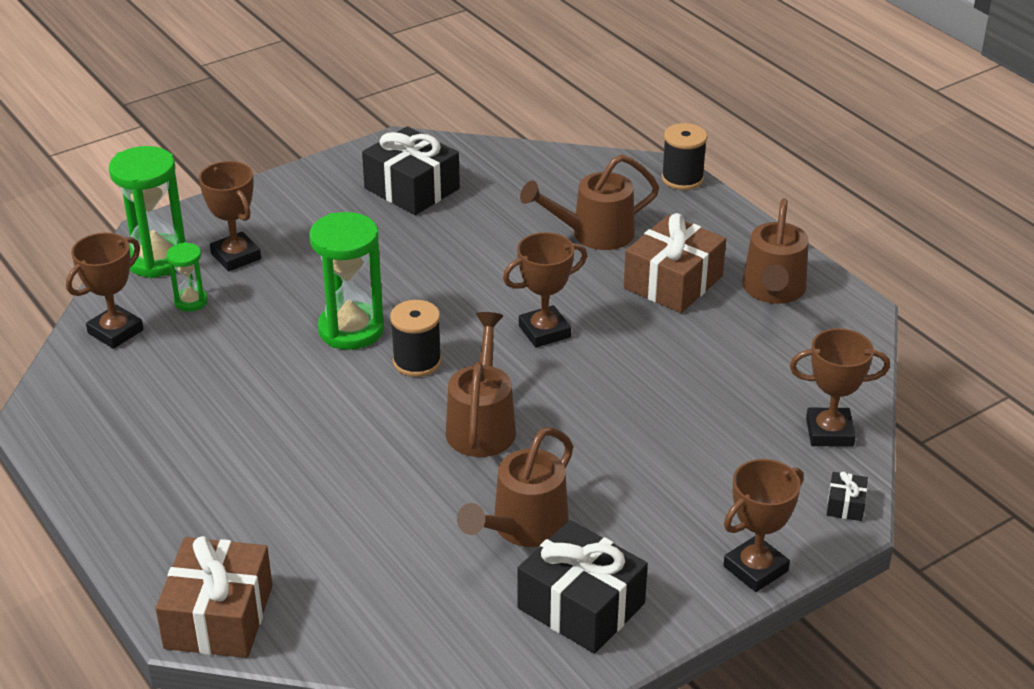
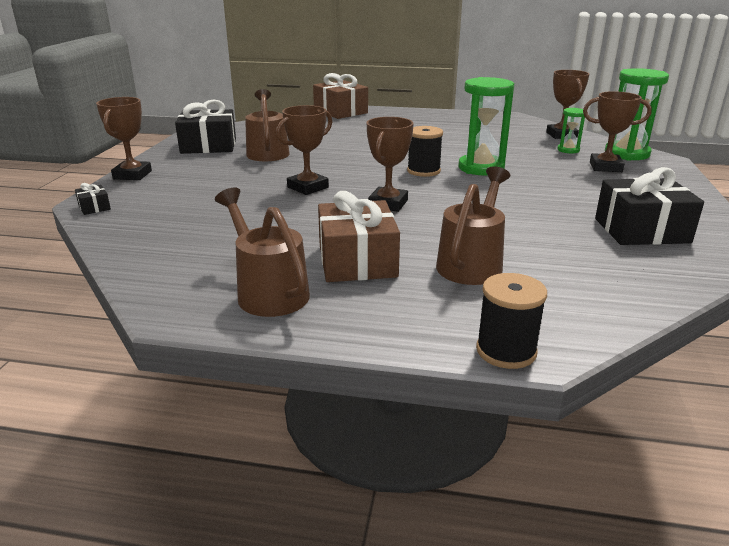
camera: 135 degrees right, 10 degrees down
(482, 424) = (346, 167): brown watering can -> none
(829, 432) = (131, 230): brown trophy -> brown trophy (308, 187)

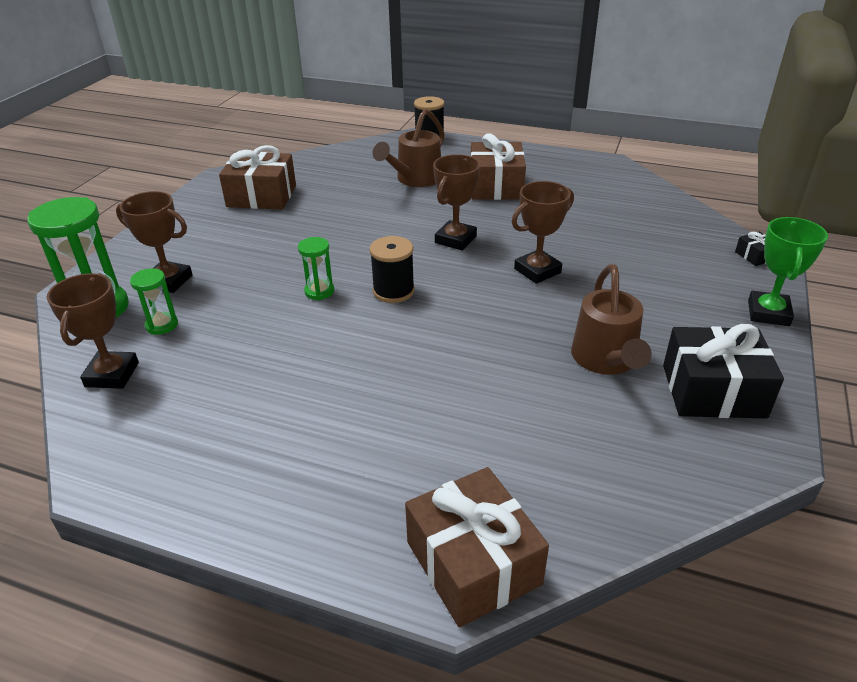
camera: 170 degrees left, 10 degrees up
(132, 175) = (768, 313): brown trophy -> green trophy
(268, 291) = (556, 170): brown watering can -> none
(481, 168) = (319, 291): green hourglass -> green hourglass, size x0.51
(641, 230) = (261, 196): black gift -> brown gift

